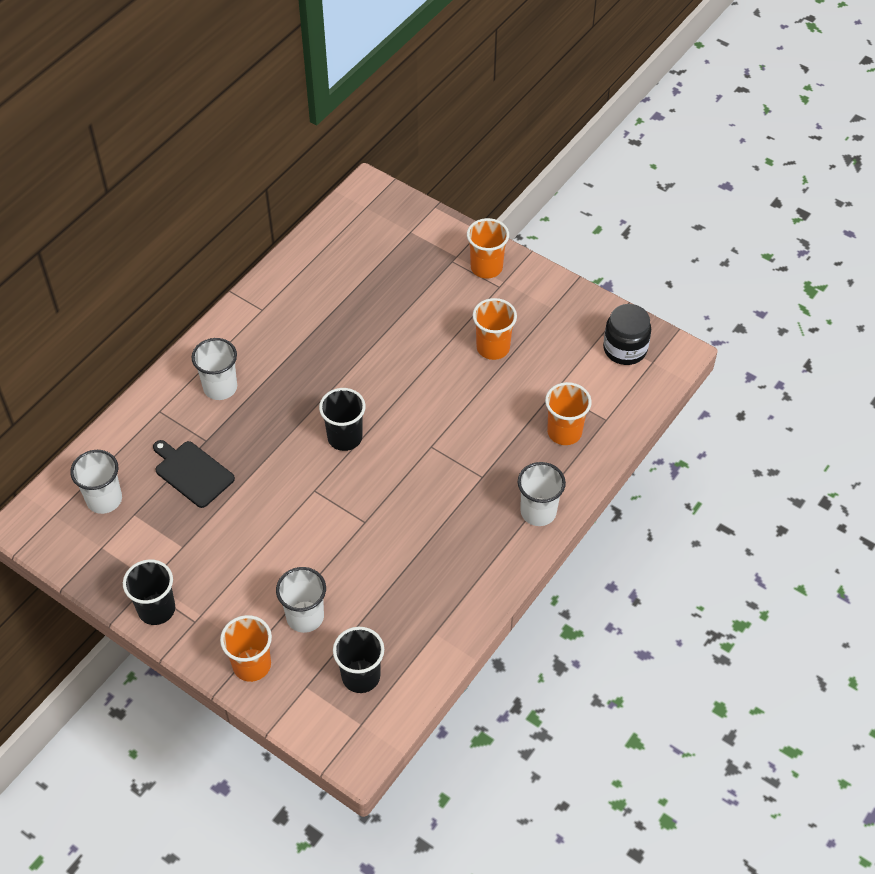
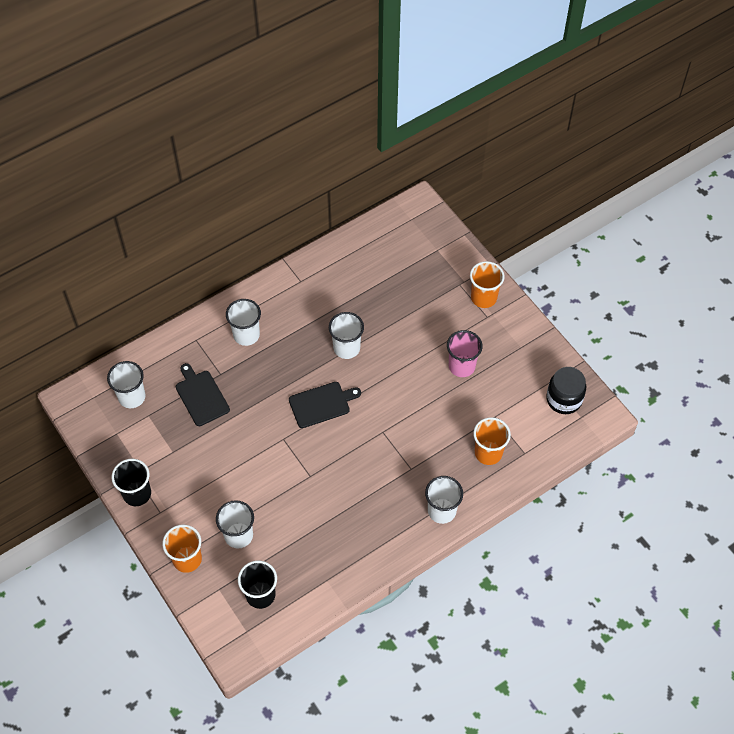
camera: 20 degrees right, 5 degrees up
(345, 437) = (321, 404): black cup -> black cutting board
(349, 367) = (346, 348): none -> white cup
(493, 348) = (461, 366): orange cup -> pink cup

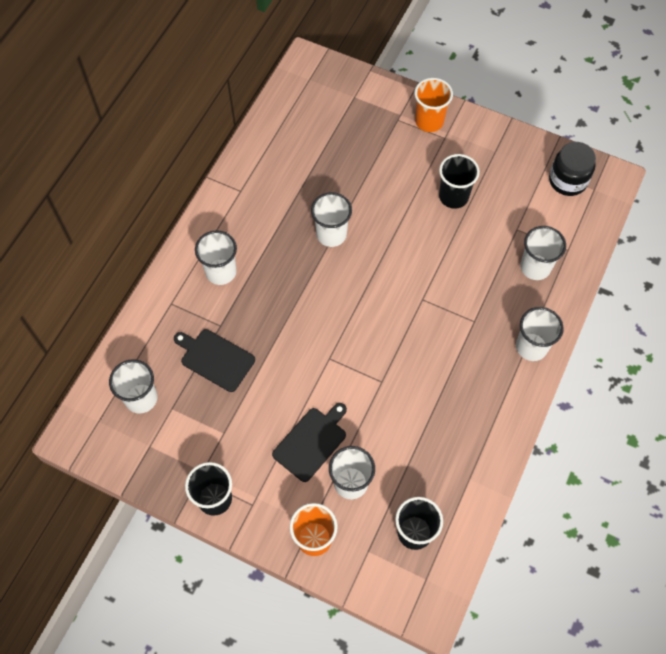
camera: 30 degrees left, 5 degrees up
(321, 404) = (344, 303): black cutting board -> black cutting board (311, 442)
(461, 366) = (453, 196): pink cup -> black cup
(488, 453) = (535, 267): orange cup -> white cup

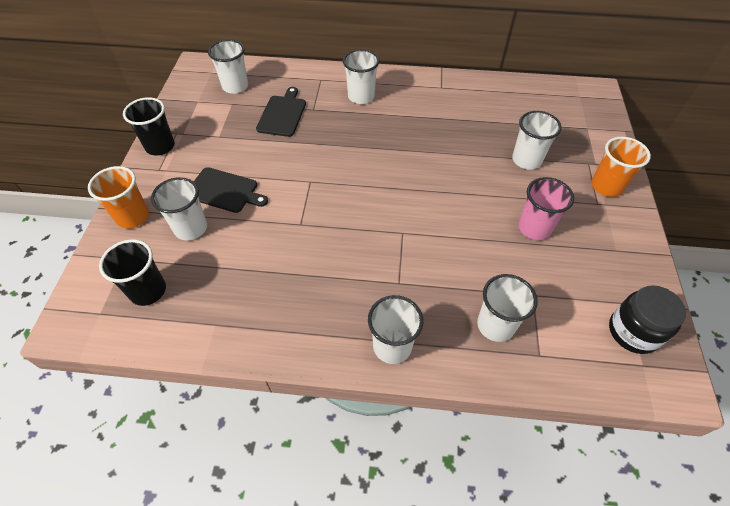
camera: 70 degrees right, 10 degrees down
(331, 234) = (434, 150): white cup -> white cup (526, 160)
(453, 196) = (534, 228): black cup -> pink cup

